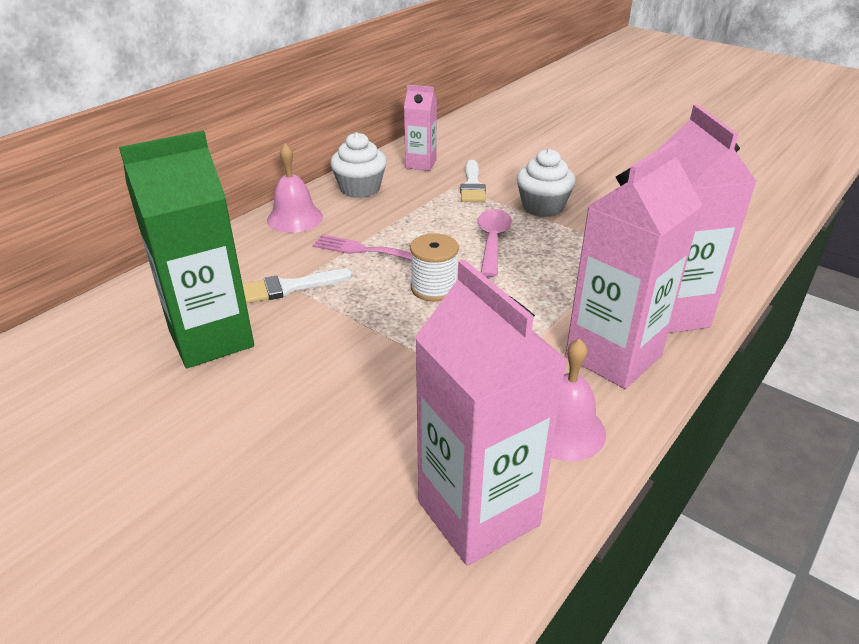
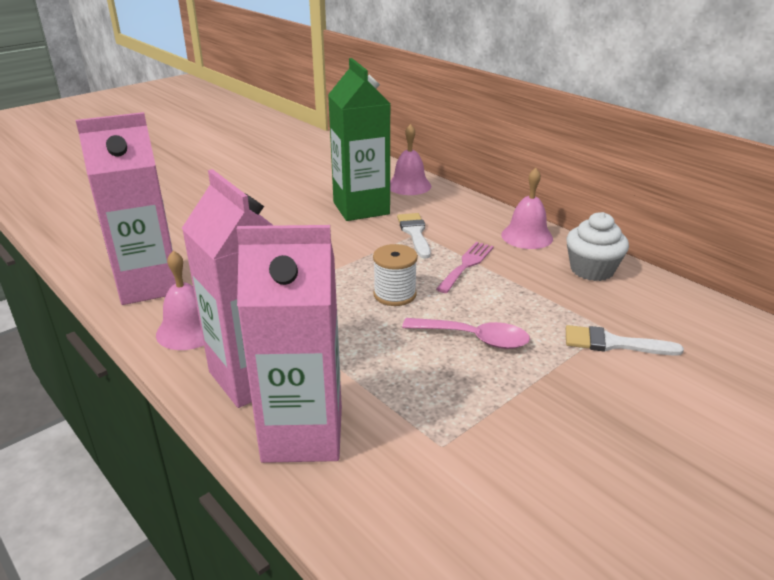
camera: 100 degrees right, 5 degrees down
(136, 304) = (409, 185): none -> pink bell
(421, 164) = (667, 312): pink carton -> none
(542, 207) = (558, 391): white cupcake -> none

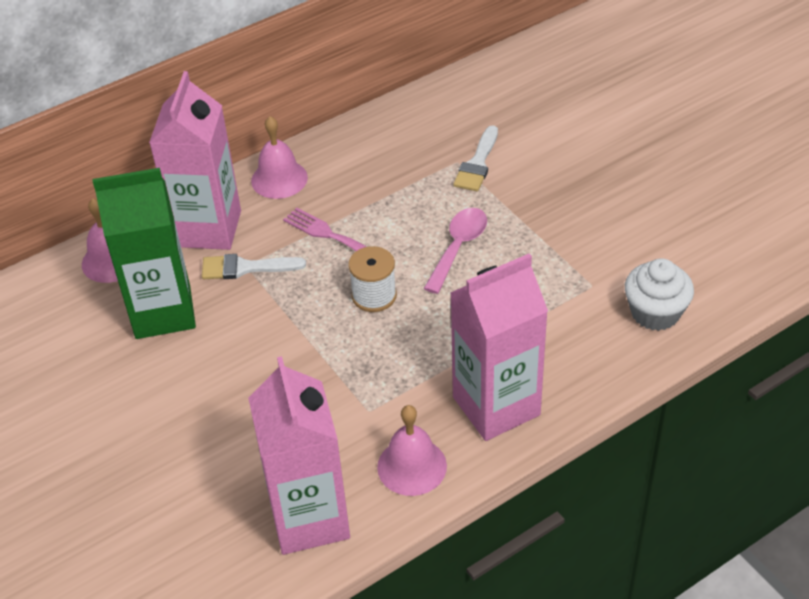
camera: 80 degrees left, 15 degrees up
(303, 434) = (575, 369): pink carton -> pink carton (208, 229)
(592, 270) = (358, 148): white cupcake -> white cupcake (655, 313)

